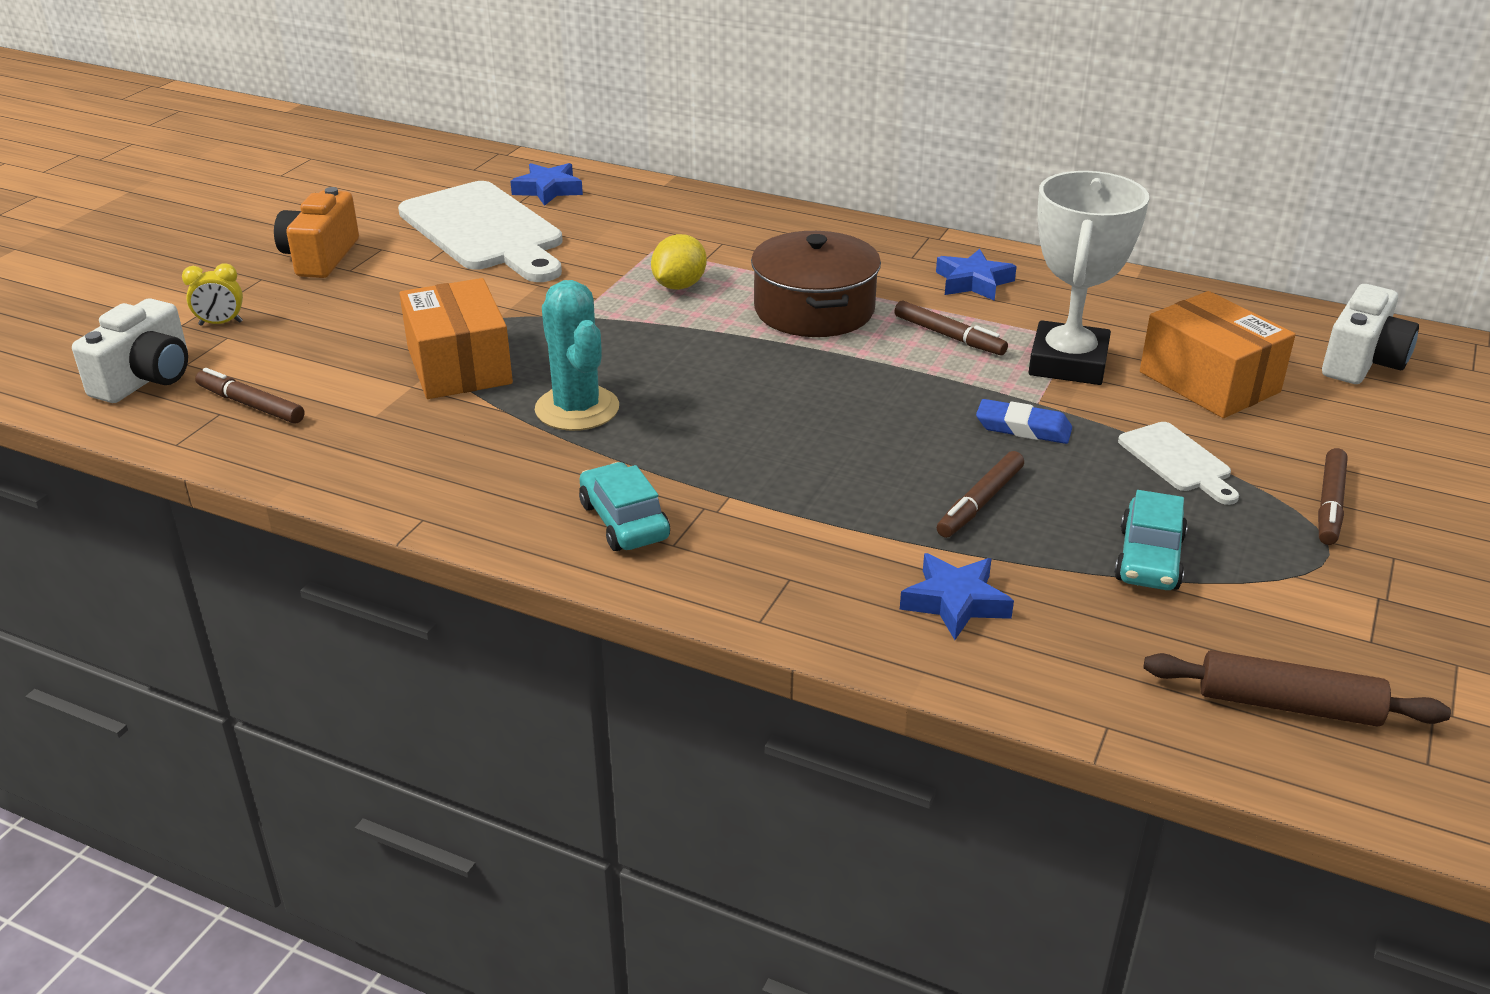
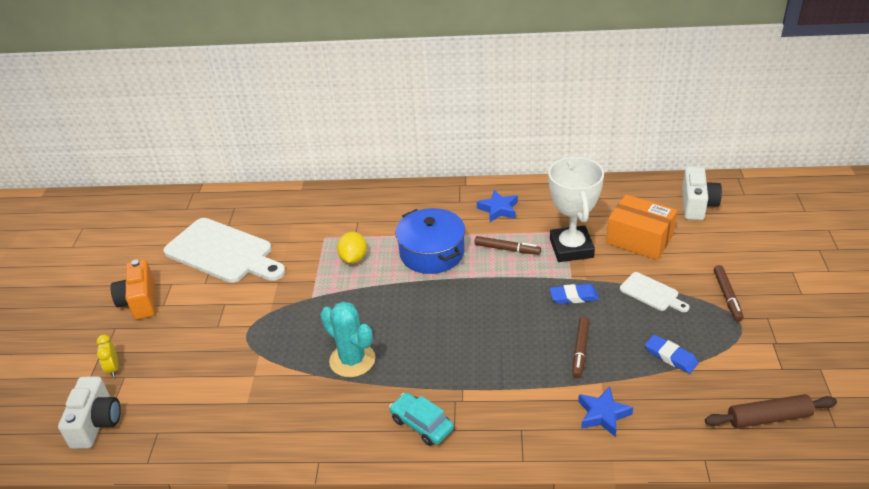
camera: 20 degrees left, 5 degrees up
(221, 323) = (113, 368): yellow clock -> yellow clock turned 105 degrees clockwise
(251, 405) = (172, 420): brown marker -> none
(459, 366) = (271, 352): orange box -> none
(548, 190) = (239, 211): blue star -> none
(814, 309) = (432, 253): brown pot -> blue pot
(1149, 559) = (670, 356): turquoise car -> blue eraser

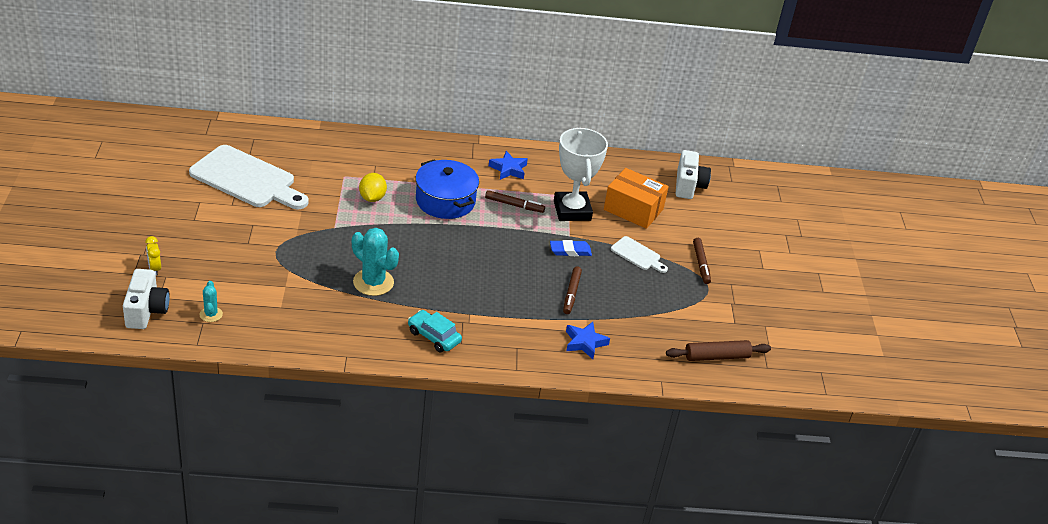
camera: 10 degrees left, 0 degrees up
(140, 301) = (171, 214): orange camera -> none
(167, 421) = (211, 314): none -> turquoise cactus
(670, 356) = (646, 305): blue eraser -> none

